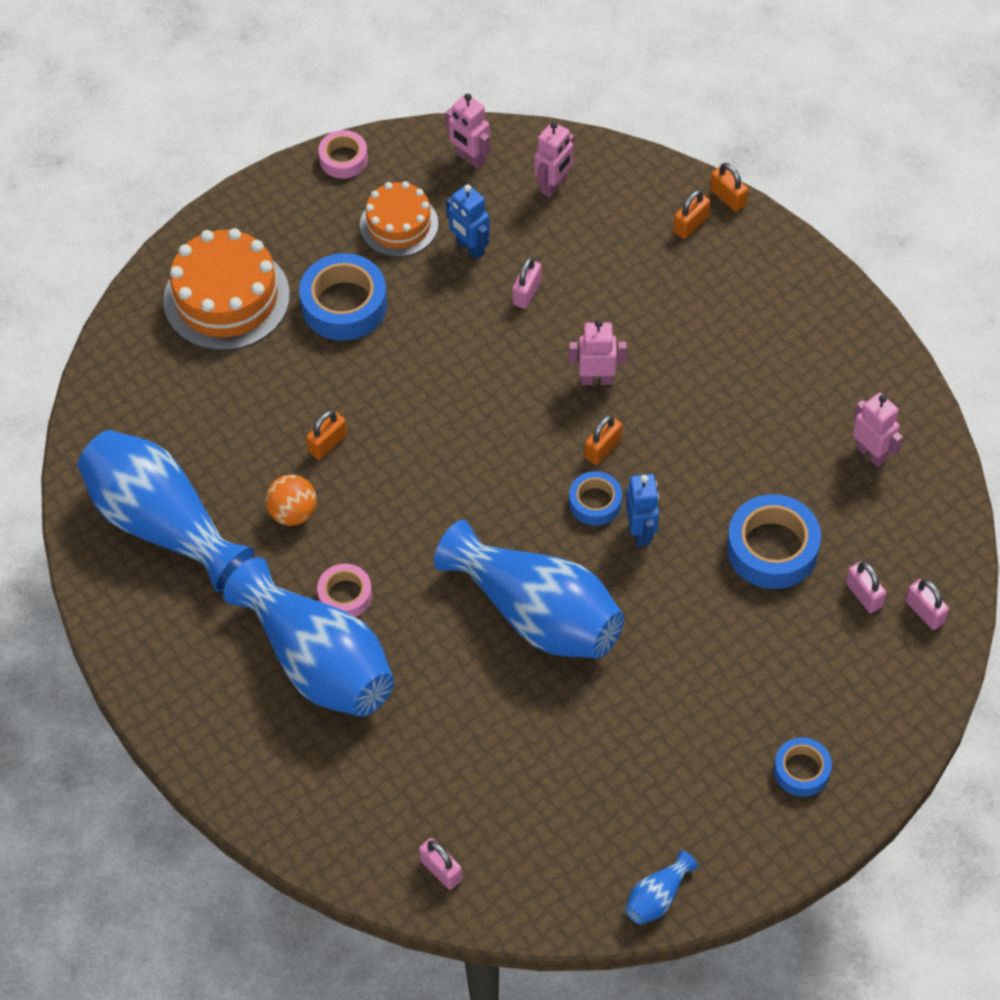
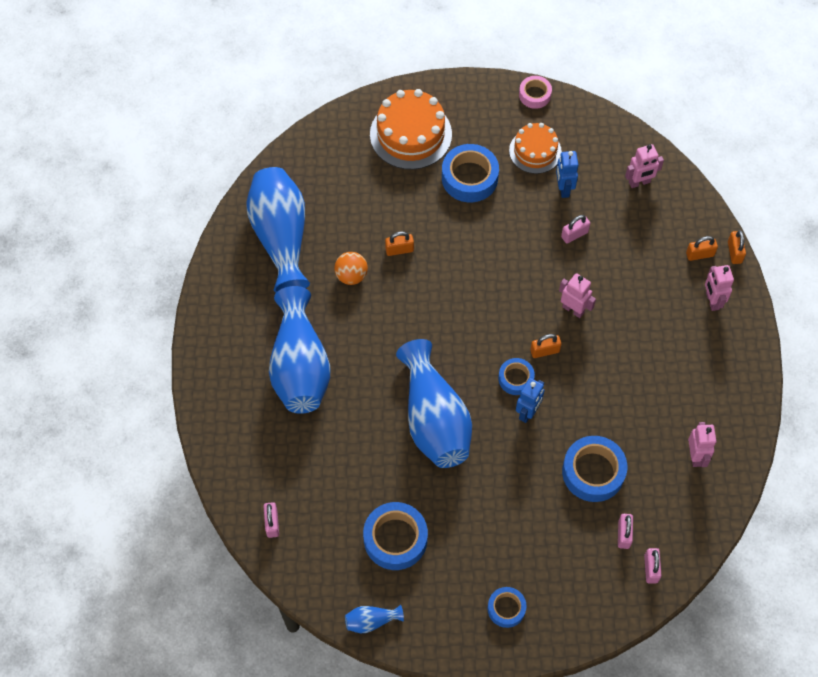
camera: 35 degrees right, 5 degrees up
(345, 595) = (342, 339): pink tape -> none
(470, 158) = (604, 137): pink robot -> pink robot (712, 301)
(606, 783) = (395, 539): none -> blue tape

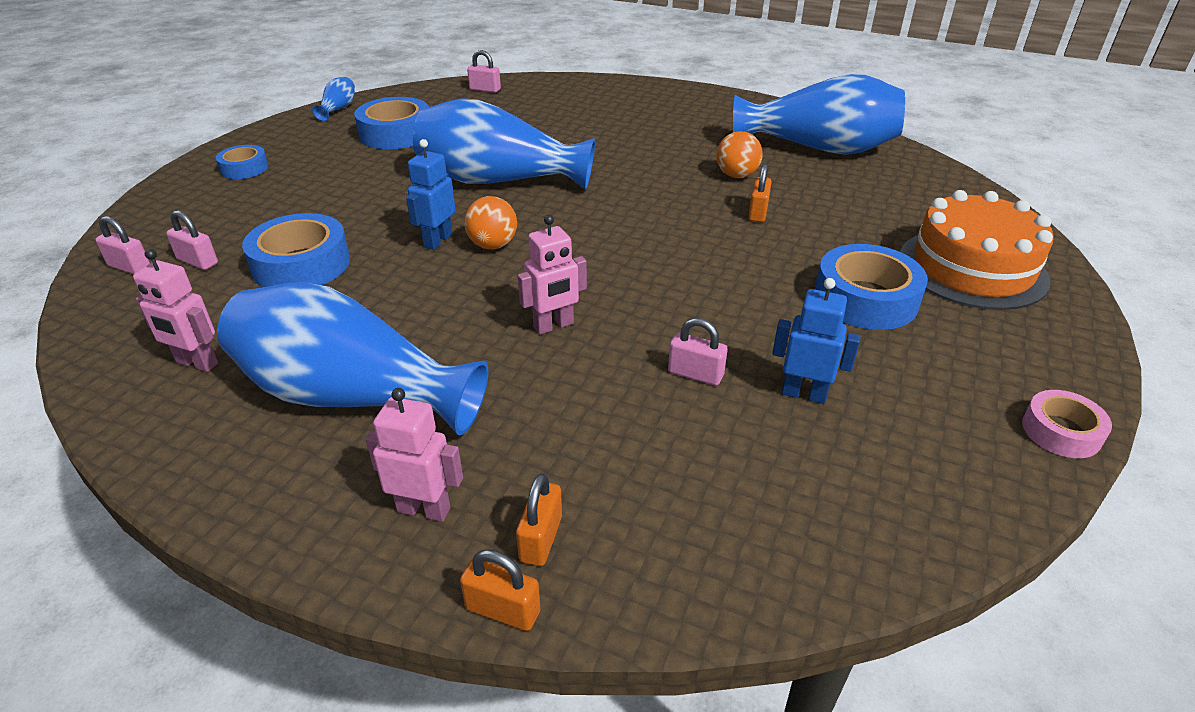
camera: 115 degrees right, 25 degrees down
(300, 366) = (637, 128): blue vase -> blue vase (352, 396)
(516, 378) = (493, 245): blue tape -> orange ball
(528, 412) = (437, 241): blue robot -> blue robot turned 60 degrees clockwise
(535, 151) = (907, 386): orange cake -> none
(544, 351) = (510, 279): orange padlock -> none
(574, 234) = (695, 374): pink padlock -> pink padlock turned 60 degrees counterclockwise
(639, 182) = (777, 512): pink robot -> none

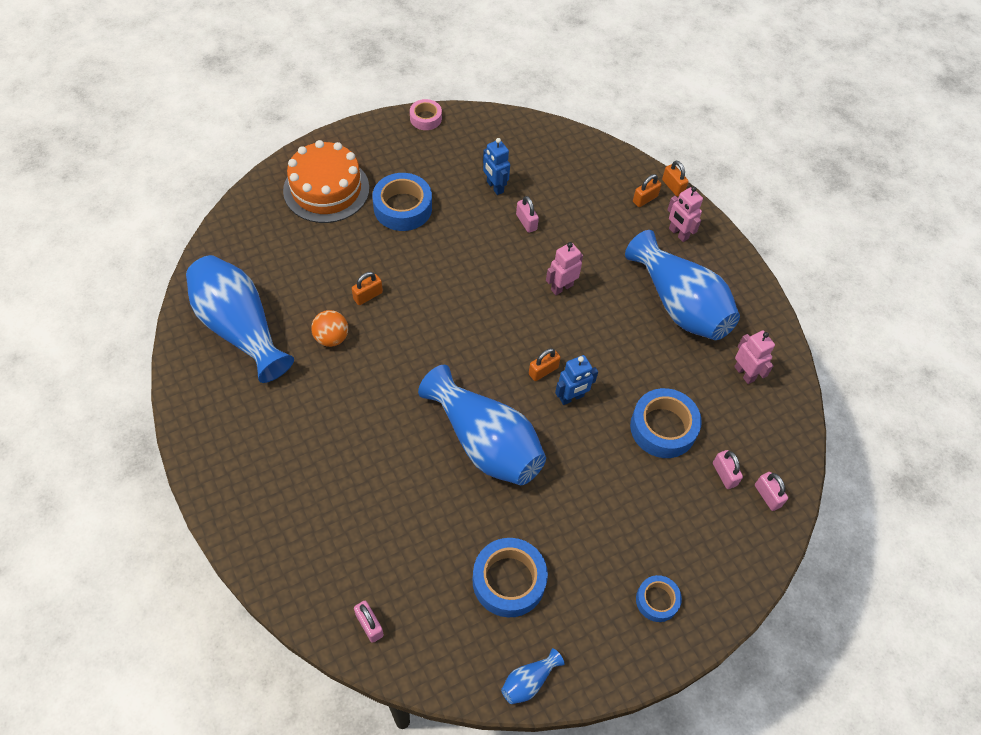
camera: 145 degrees left, 20 degrees up
(493, 245) = (543, 371): orange ball -> orange padlock
(554, 326) = (561, 287): pink robot -> pink robot turned 45 degrees counterclockwise

